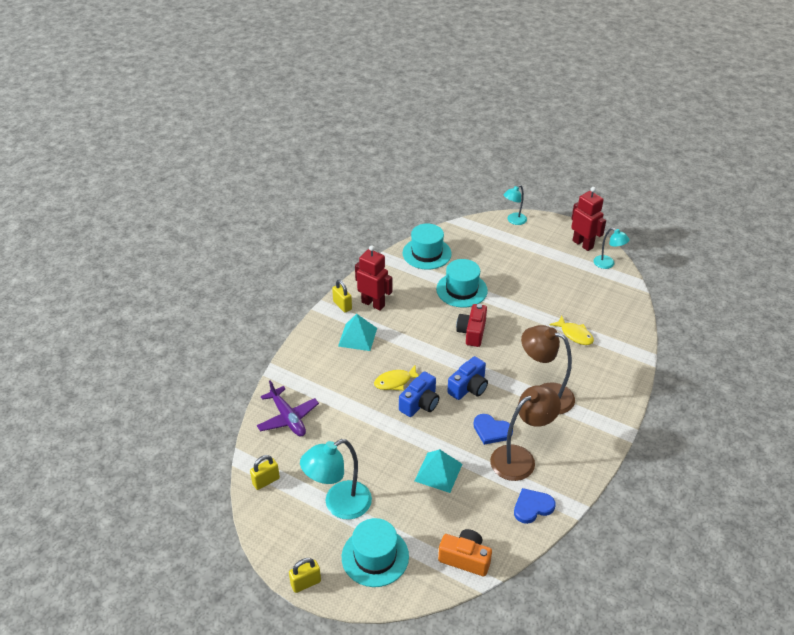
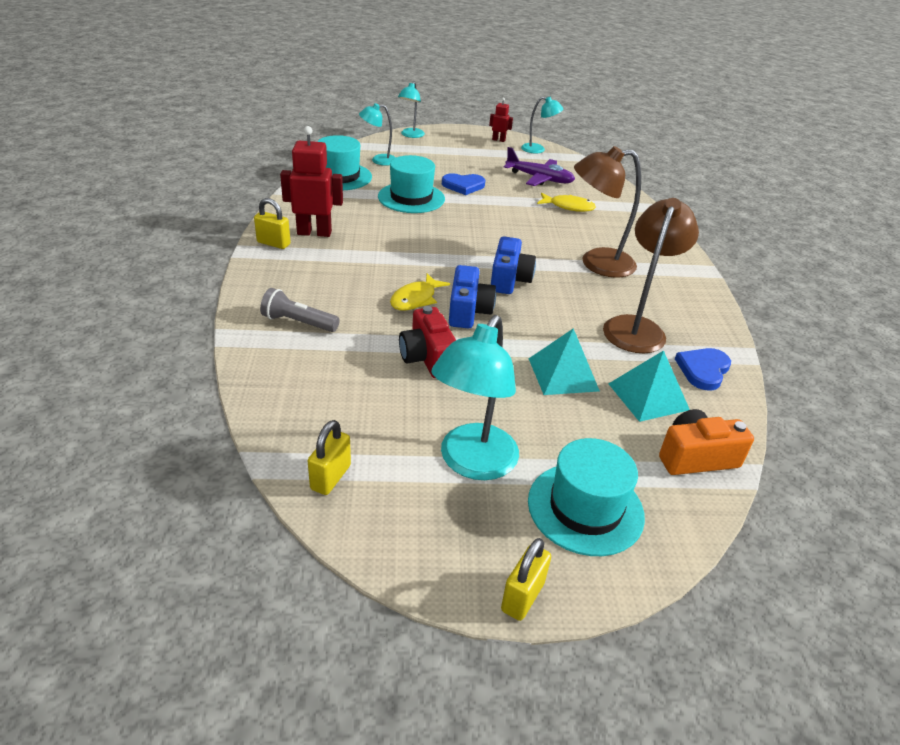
camera: 35 degrees left, 5 degrees down
(288, 418) = (298, 384): purple plane -> purple plane (539, 179)
(315, 375) = (298, 322): none -> grey flashlight
(357, 337) = (323, 268): turquoise pyramid -> turquoise pyramid (648, 396)
(467, 243) = (378, 160): none -> turquoise lamp
(472, 332) = (460, 230): red camera -> red camera (427, 358)
(491, 430) = (578, 312): blue heart -> blue heart (463, 186)
(583, 244) = (498, 140): red robot -> red robot, size x0.52

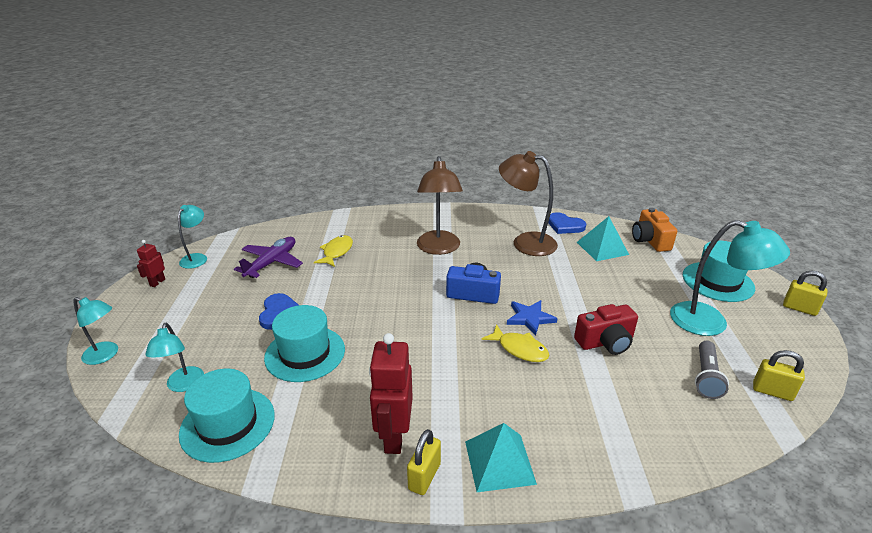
camera: 85 degrees left, 5 degrees down
(298, 322) = (587, 432): grey flashlight -> grey flashlight (706, 377)
(468, 311) = (530, 318): blue camera -> blue star
(563, 374) = (595, 278): turquoise pyramid -> turquoise pyramid (499, 462)

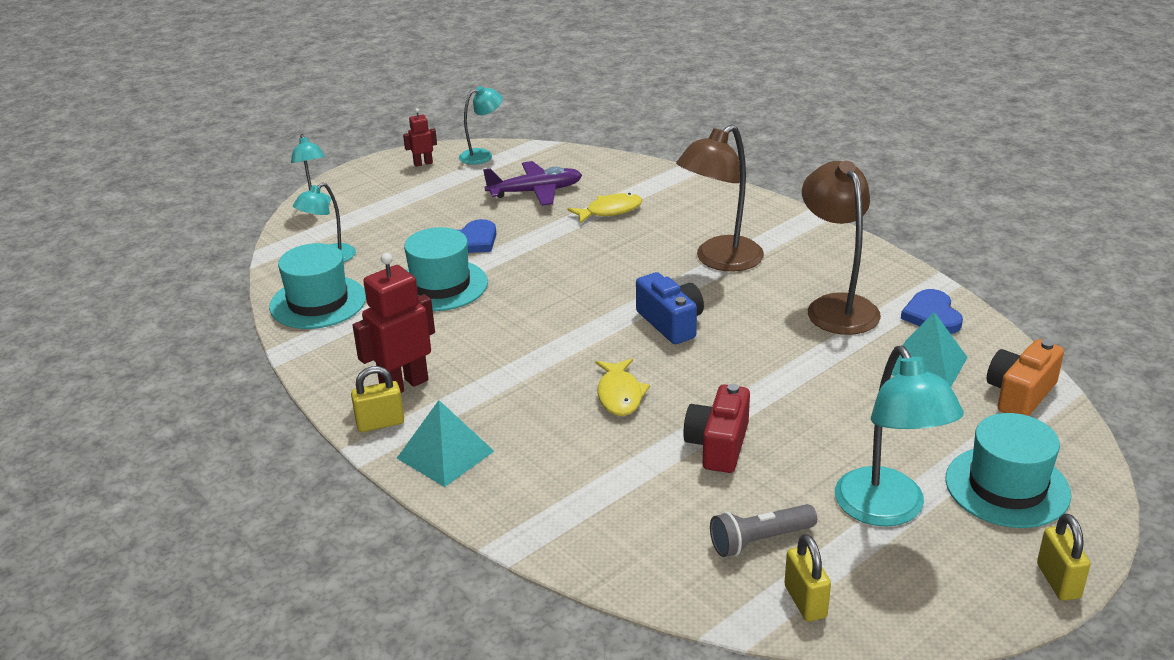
camera: 50 degrees right, 0 degrees up
(530, 318) = (684, 377): blue star -> none
(605, 342) = (718, 445): red camera -> red camera turned 75 degrees clockwise

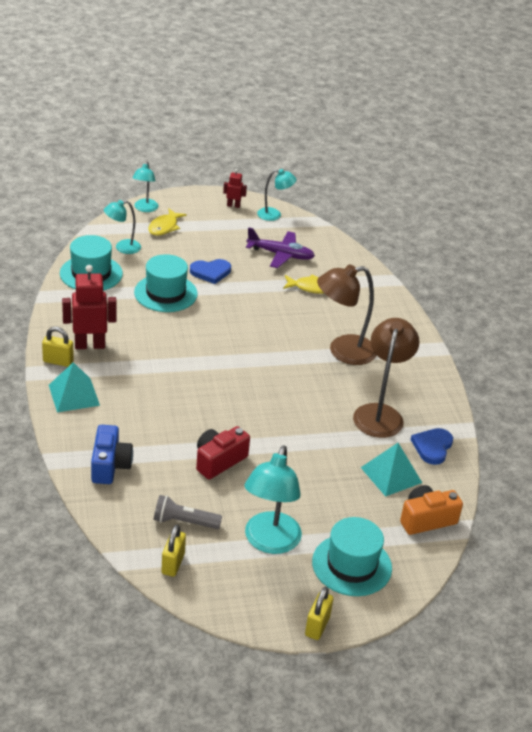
camera: 25 degrees right, 5 degrees up
(619, 395) = (196, 406): yellow fish -> yellow fish (164, 227)
(671, 323) = (270, 377): blue camera -> blue camera (110, 465)

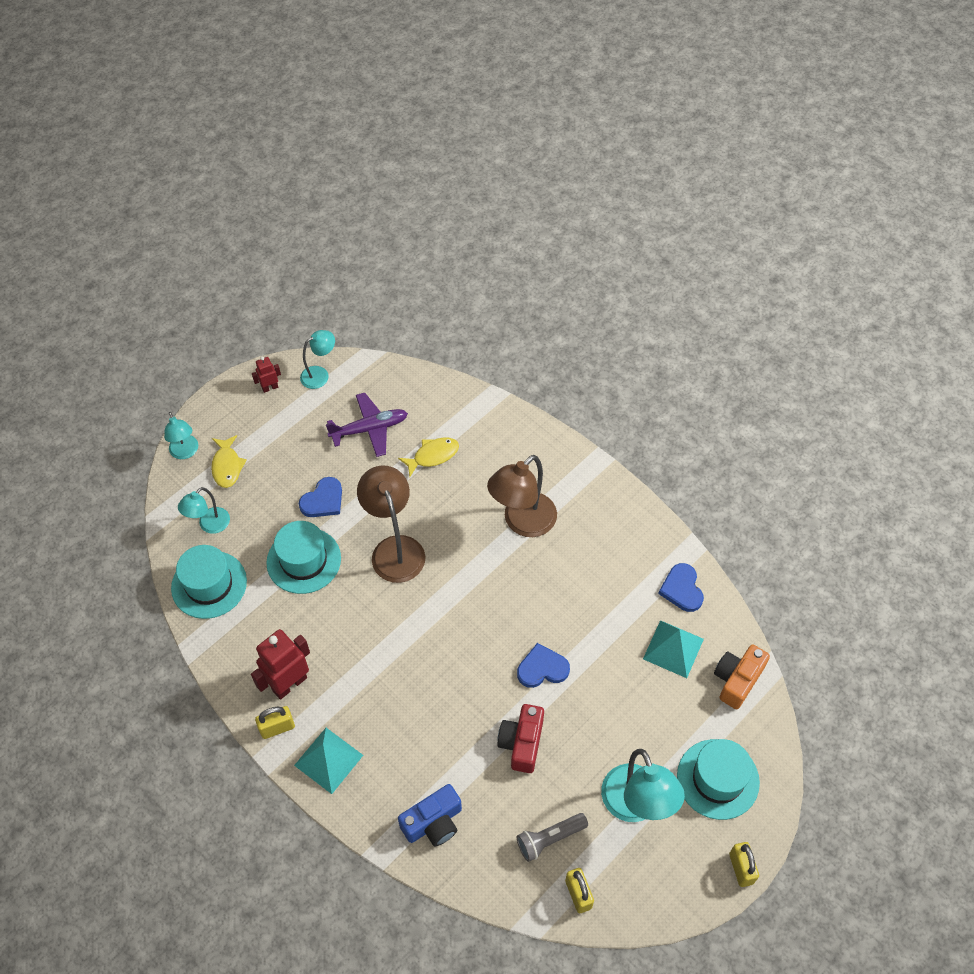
camera: 30 degrees left, 20 degrees up
(110, 465) = (433, 822): blue camera -> blue camera turned 90 degrees clockwise
(276, 431) = (542, 668): none -> blue heart
(380, 413) = (611, 580): brown lamp -> brown lamp (395, 548)

